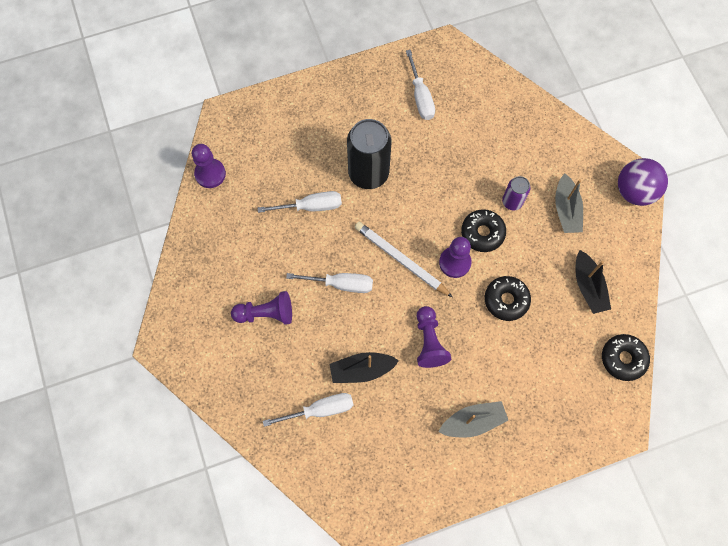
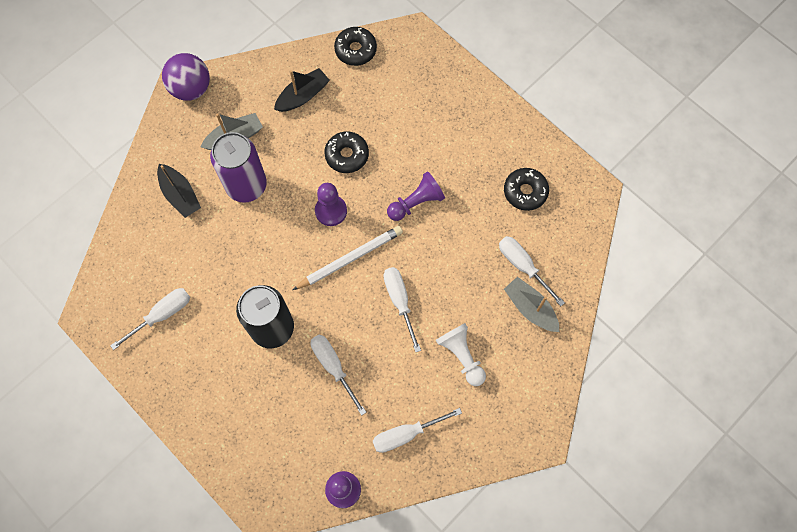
camera: 115 degrees left, 0 degrees up
(226, 239) = (406, 434): none -> white screwdriver
(266, 313) = (461, 356): purple pawn -> white pawn
(362, 370) = (470, 247): black boat -> black boat (180, 195)
(401, 260) = (350, 258): white pencil -> white pencil turned 135 degrees counterclockwise
(473, 422) = (467, 141): grey boat -> grey boat (530, 308)
(482, 233) = (290, 199): black donut -> black donut (525, 192)
(512, 202) = (246, 185): purple can -> purple can, size x1.94

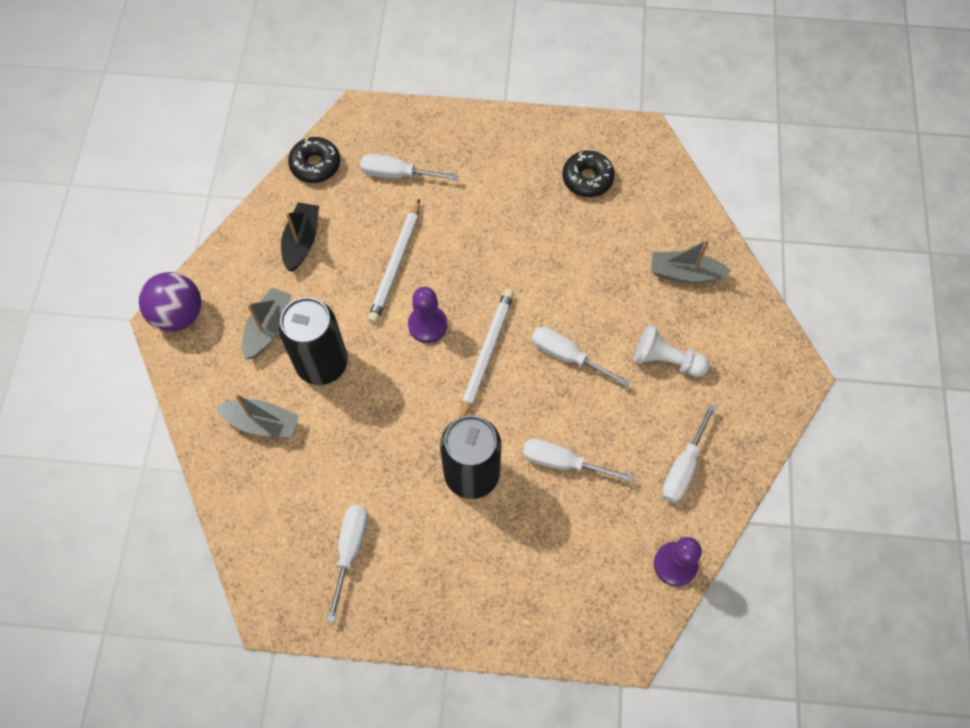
camera: 40 degrees left, 5 degrees down
(180, 195) = (262, 423): black boat -> grey boat
(246, 185) = (322, 363): purple can -> black can
(347, 155) = (396, 264): black donut -> white pencil
(416, 202) = (500, 258): purple pawn -> none
(523, 266) = (645, 243): white screwdriver -> white screwdriver (398, 174)

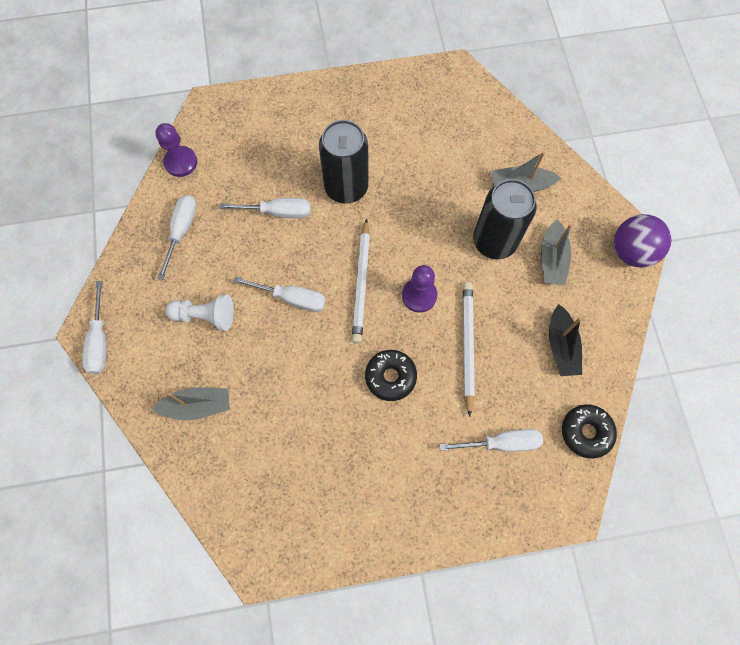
camera: 165 degrees right, 5 degrees up
(350, 551) = (418, 117): white screwdriver -> white screwdriver (99, 340)
(587, 179) = (309, 490): black donut -> black donut (390, 377)

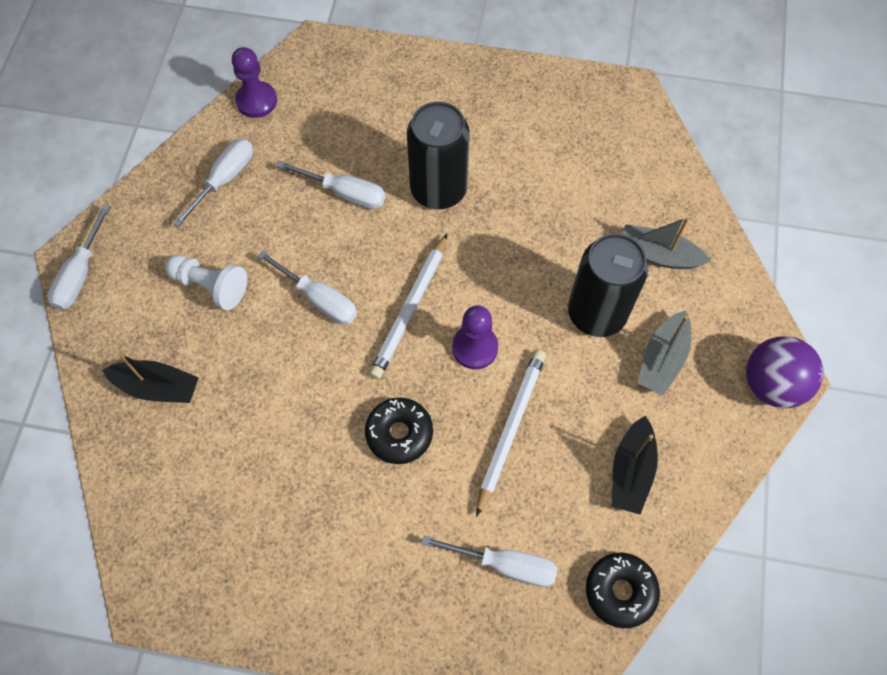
camera: 20 degrees right, 5 degrees down
(197, 406) = (157, 387): grey boat -> black boat

